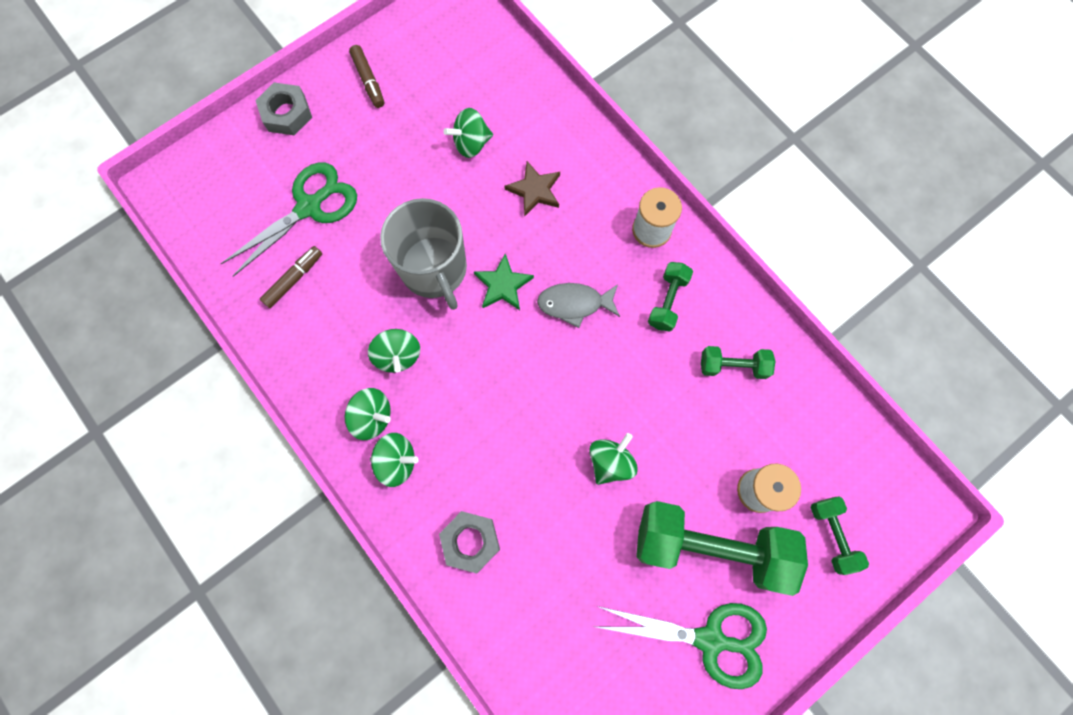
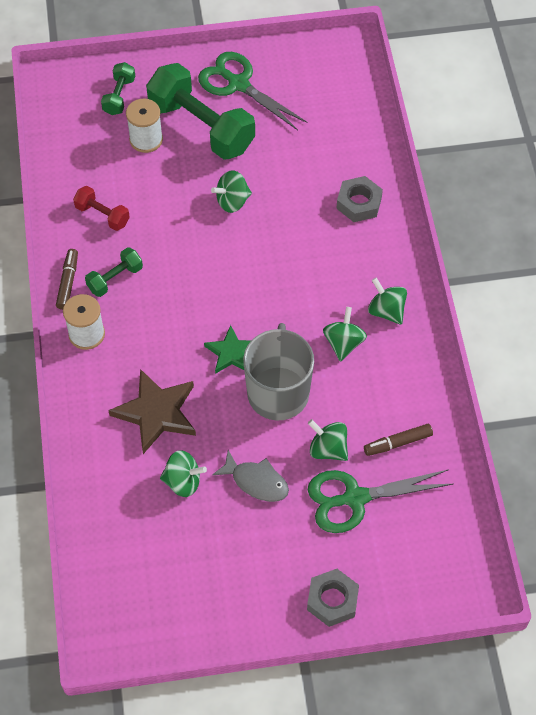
camera: 150 degrees left, 15 degrees down
(368, 80) = (239, 593): brown marker -> brown marker (68, 282)
(397, 461) = (383, 274): green spinning top -> green spinning top (328, 449)
(534, 190) = (156, 413): brown star -> brown star, size x1.61
(574, 304) = (185, 312): grey fish -> grey fish (256, 481)
(733, 366) = (102, 215): green dumbbell -> red dumbbell

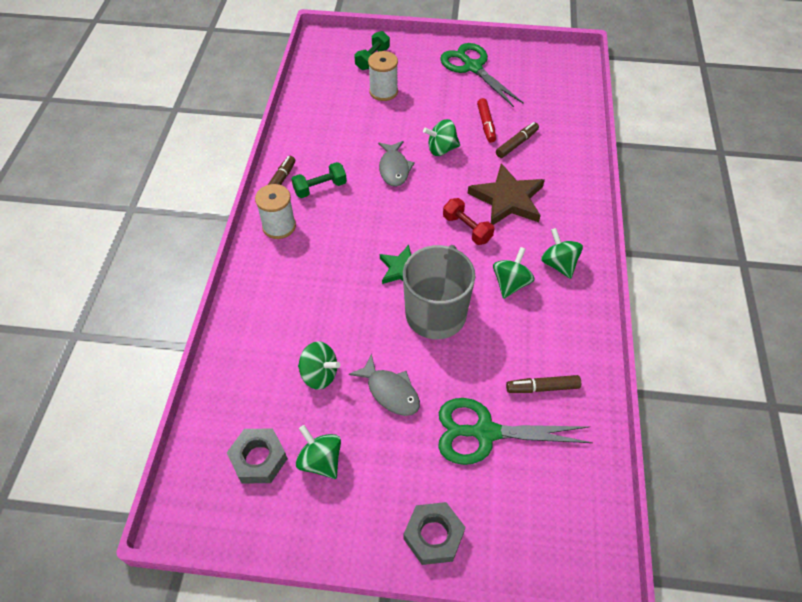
camera: 15 degrees right, 5 degrees down
(102, 215) = (327, 138): red dumbbell -> red dumbbell (467, 229)
(156, 413) = (316, 306): brown star -> brown star (507, 199)
(188, 237) = (394, 169): none -> grey fish
(201, 126) = (432, 91): green dumbbell -> none
(272, 158) = (486, 124): none -> red marker
(312, 177) = (516, 144): none -> brown marker
(328, 449) = (470, 377): green spinning top -> green spinning top (320, 460)
(359, 203) = (553, 171): grey nut -> grey nut (258, 459)

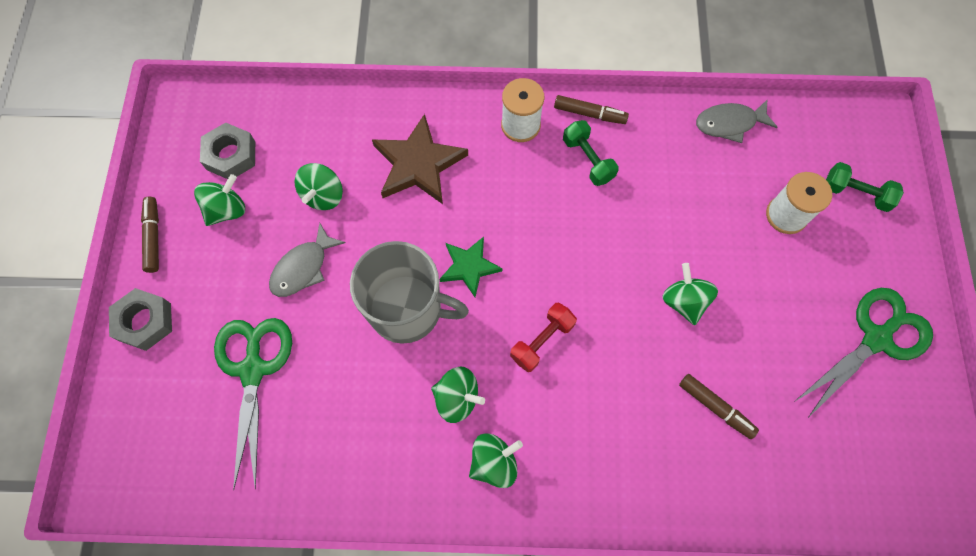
camera: 85 degrees right, 15 degrees up
(394, 169) = (635, 243): grey fish -> grey fish (729, 123)
(486, 124) = (749, 362): red marker -> none
(507, 199) = (602, 394): brown star -> brown star (418, 164)
(542, 388) = (308, 435): brown marker -> brown marker (153, 237)

